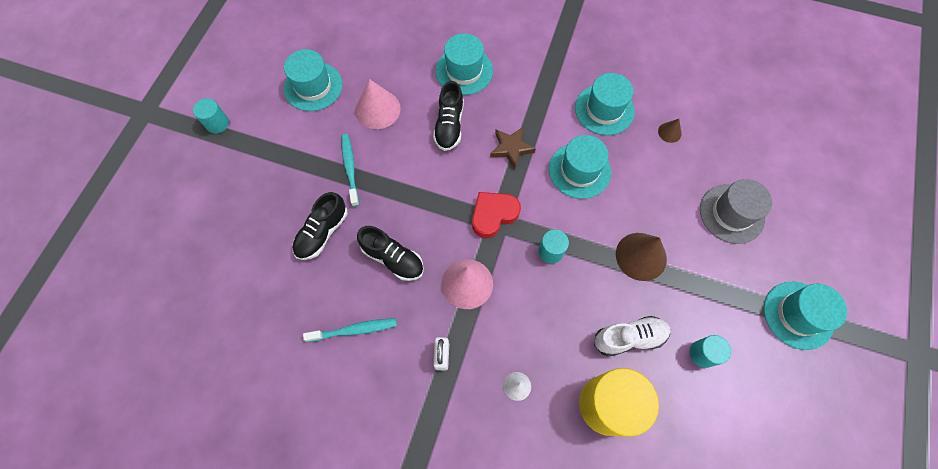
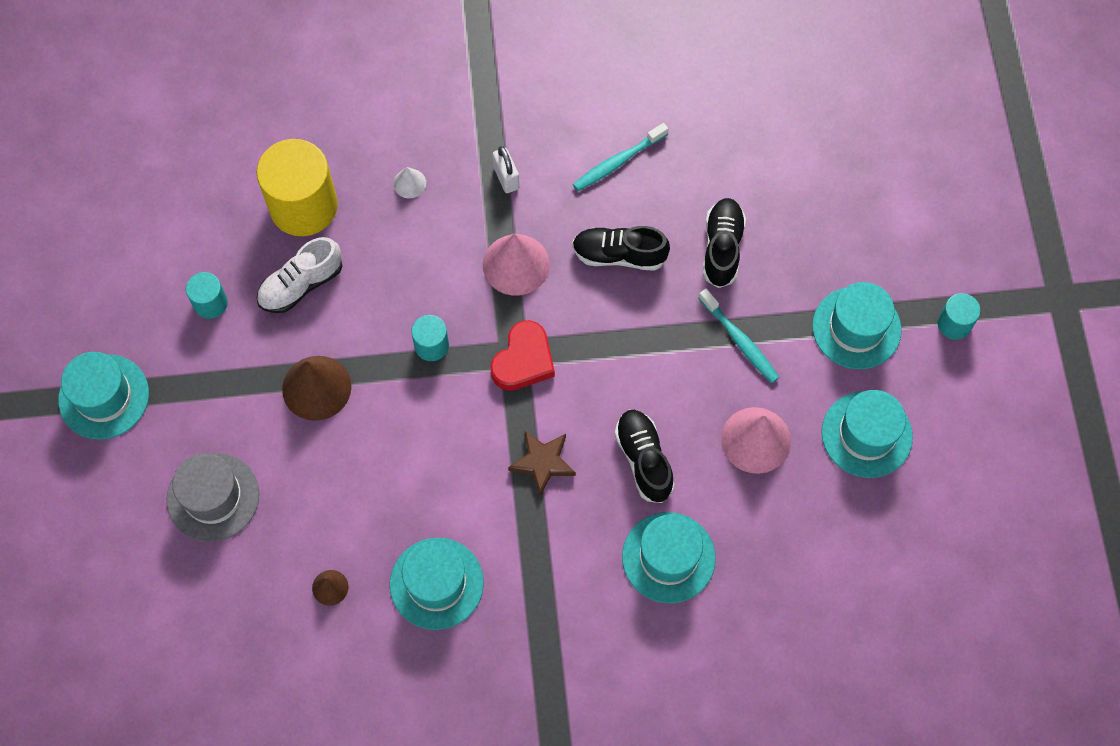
camera: 155 degrees right, 0 degrees up
(579, 170) = (436, 471): turquoise hat -> turquoise hat (856, 328)

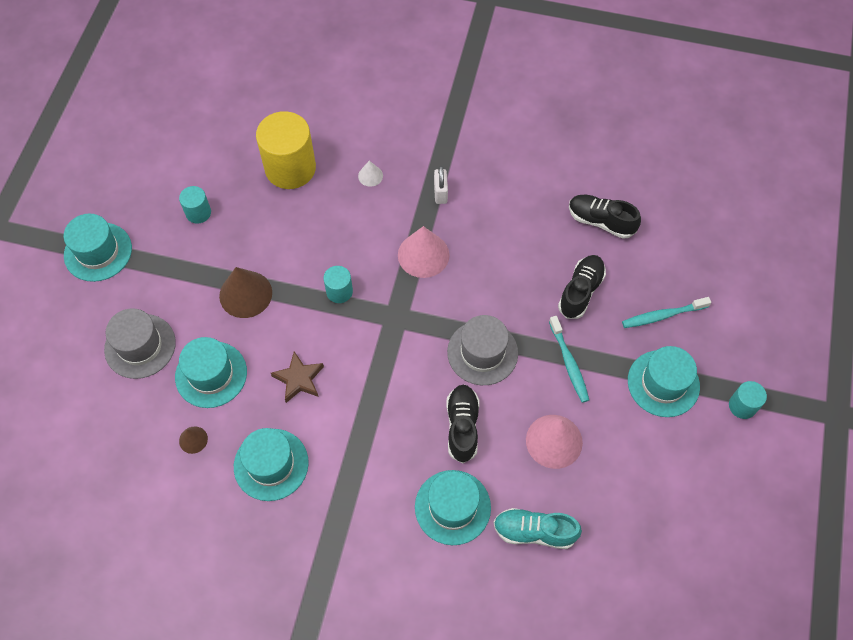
camera: 20 degrees right, 5 degrees down
(301, 284) = (265, 220): white shoe -> none
(523, 360) = (401, 324): red heart -> none
(542, 463) = (385, 403): brown star -> brown star (299, 379)
(618, 162) = (526, 207): turquoise toothbrush -> turquoise toothbrush (662, 315)
(619, 255) = (501, 272): black shoe -> black shoe (601, 221)
(634, 362) = (482, 352): none -> grey hat
(771, 552) = (534, 531): none -> turquoise shoe
(866, 434) = (643, 467): turquoise hat -> turquoise hat (211, 374)

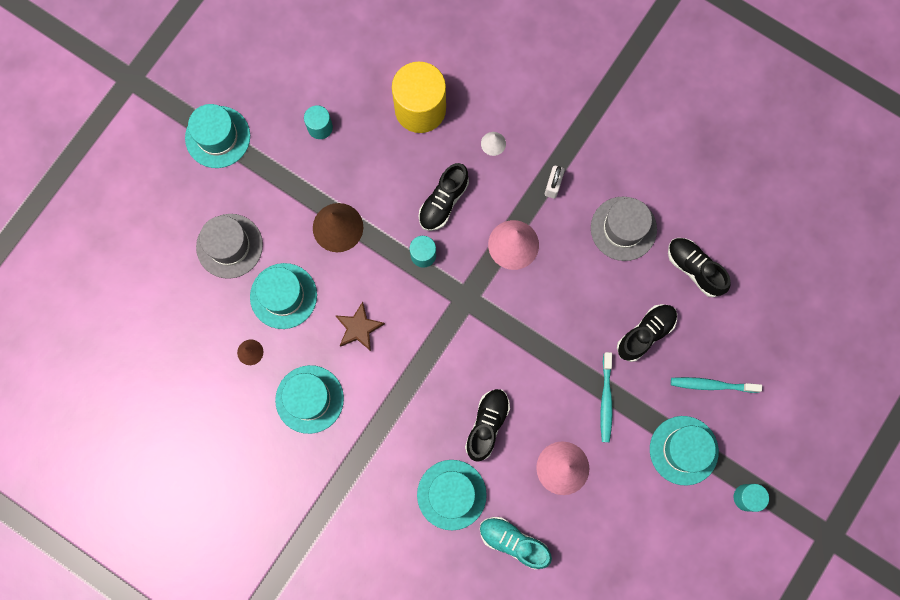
camera: 20 degrees right, 15 degrees up
(342, 239) = (443, 202): none -> black shoe
(482, 352) = (531, 361): grey hat -> grey hat (623, 228)

